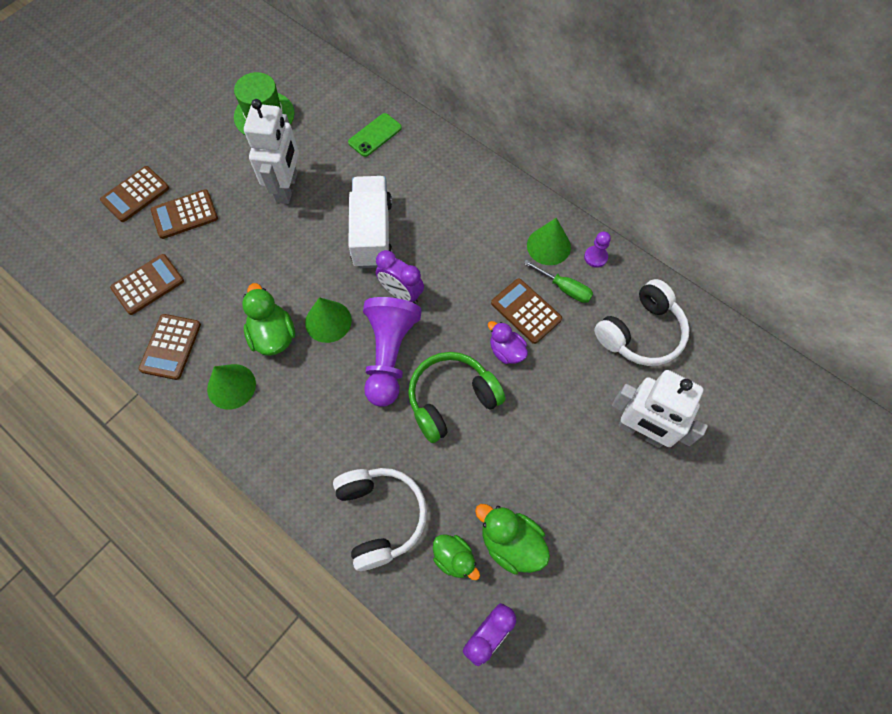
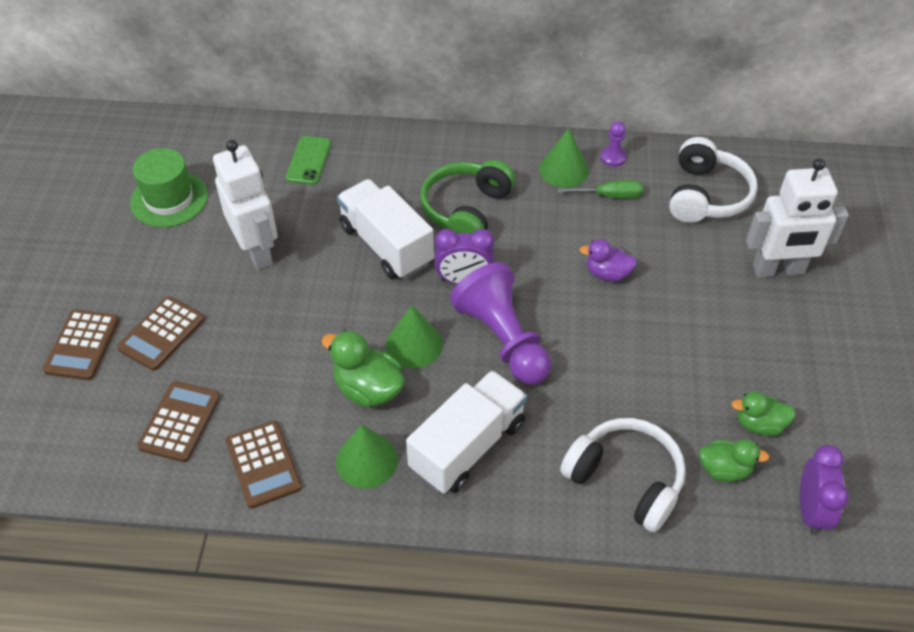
camera: 35 degrees left, 15 degrees down
(300, 420) = (467, 446): none -> white truck
(451, 399) = (596, 341): green headphones -> green headphones (466, 210)
(511, 543) = (759, 424): green duck -> green duck, size x0.67
(526, 311) = (593, 232): brown calculator -> none

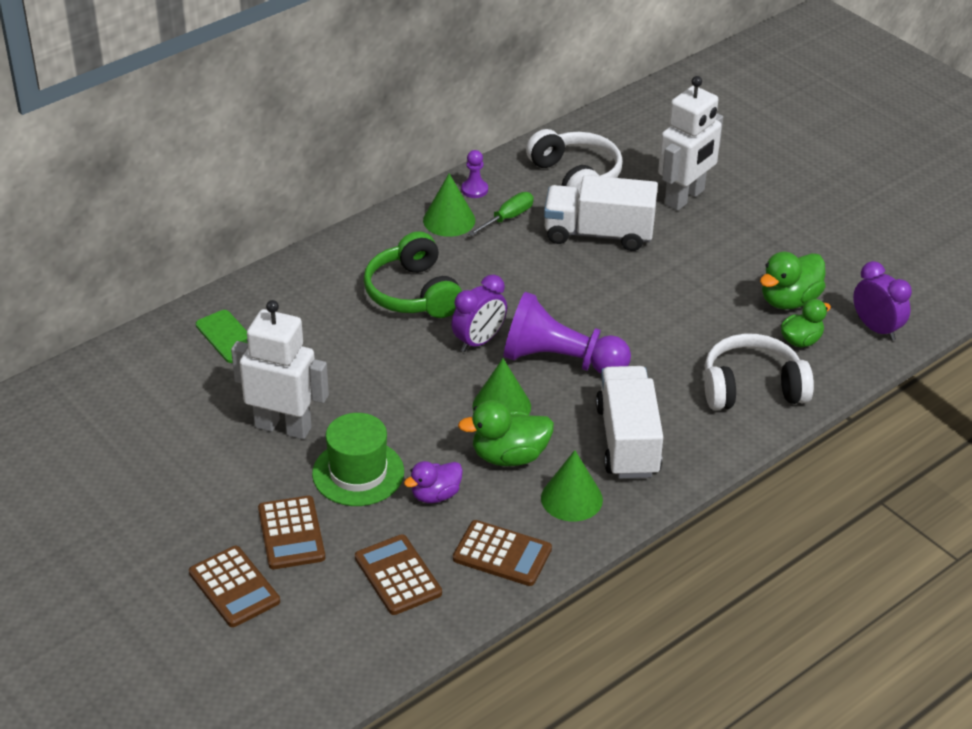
camera: 45 degrees left, 10 degrees down
(169, 199) = (143, 441): green hat -> green hat (358, 473)
(386, 245) = (384, 356): white truck -> white truck (598, 234)
(607, 273) = (575, 271): purple duck -> purple duck (435, 495)
(759, 424) = (789, 300): green duck -> green duck, size x1.50

